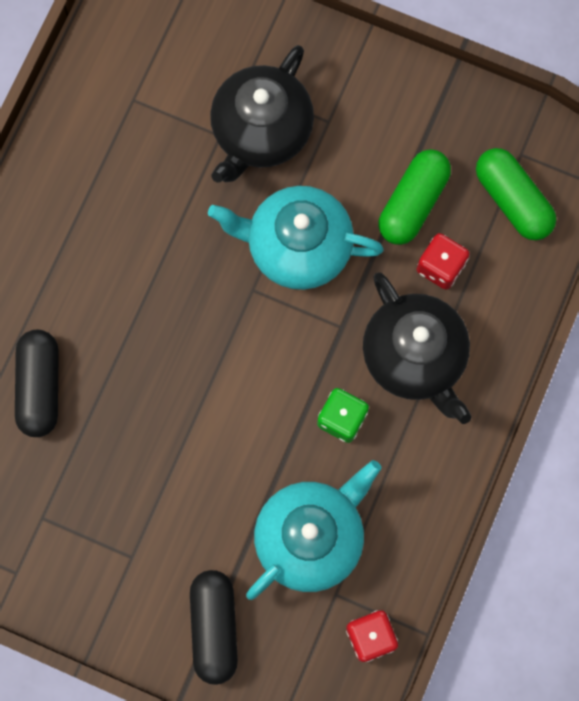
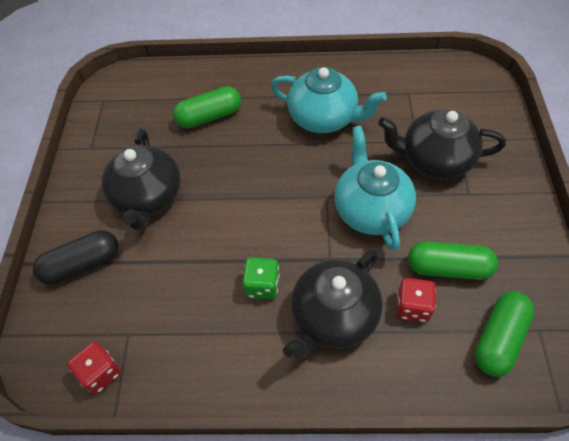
camera: 70 degrees right, 20 degrees down
(40, 387) = (209, 117): black capsule -> green capsule
(146, 516) = (148, 197): none -> black teapot
(311, 537) = (166, 300): turquoise teapot -> turquoise teapot (324, 118)

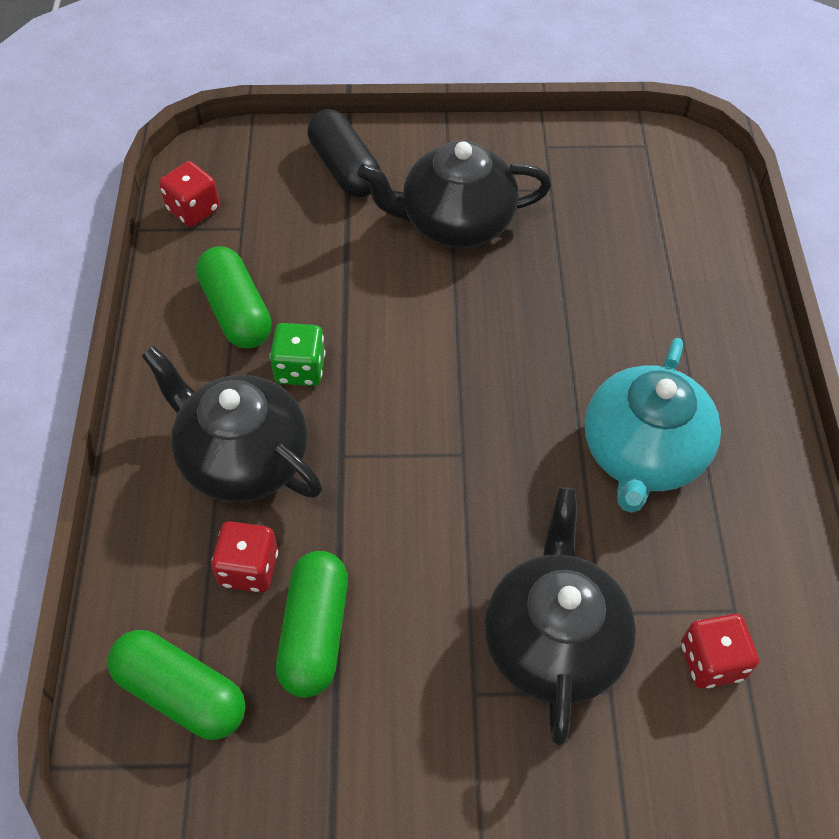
camera: 85 degrees right, 0 degrees up
(209, 117) = (625, 283): green capsule -> green capsule (236, 311)
(371, 209) = (435, 520): turquoise teapot -> none
(435, 103) = (711, 661): none -> red dice

